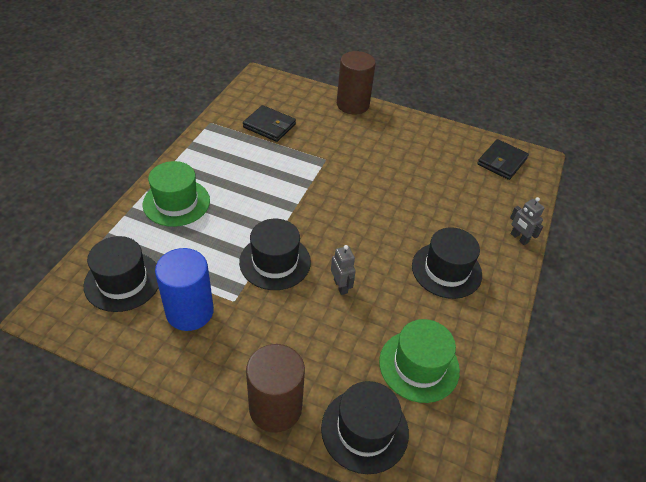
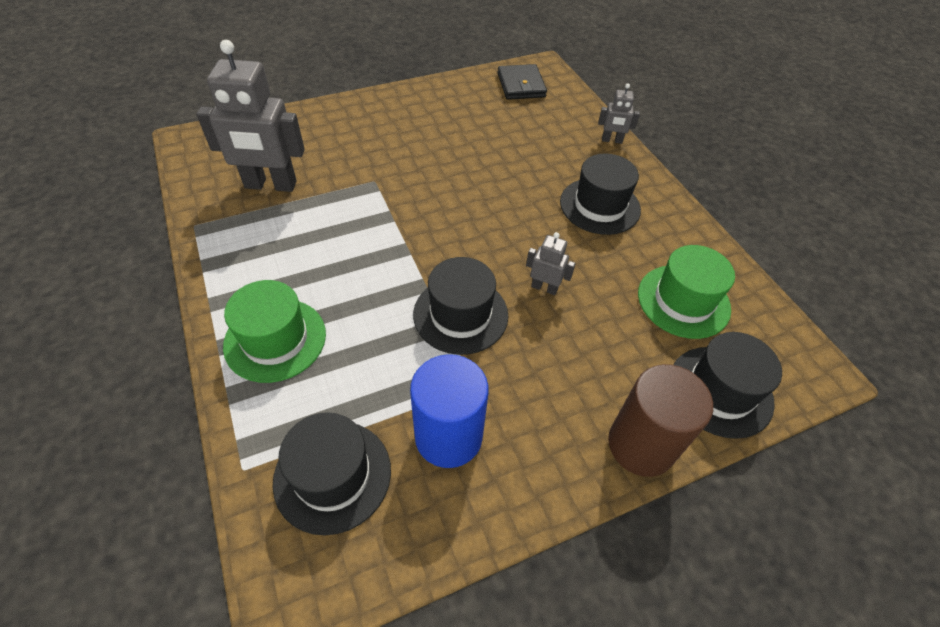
camera: 45 degrees left, 5 degrees up
(269, 126) = (270, 185): black wallet -> grey robot
(352, 105) = (330, 111): brown cylinder -> none

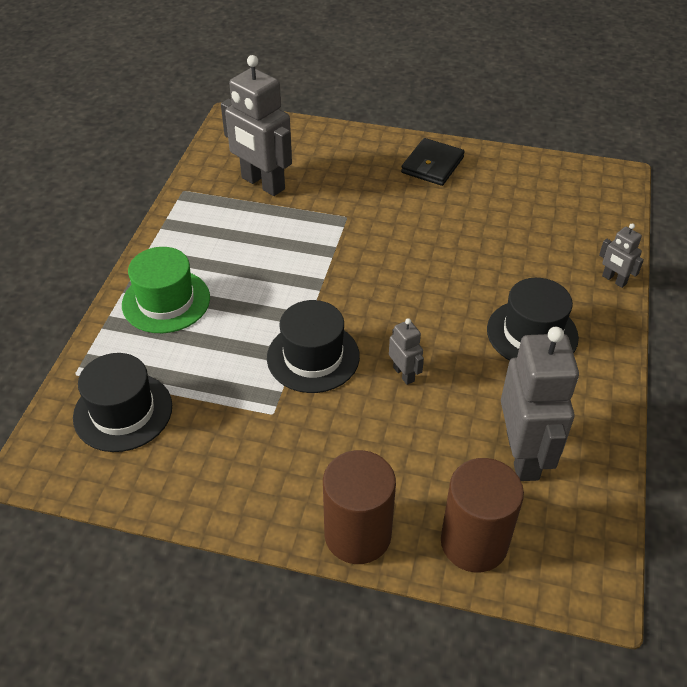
camera: 40 degrees right, 5 degrees down
(448, 436) = (219, 436): blue cylinder -> none
(521, 85) = (572, 186): black wallet -> black wallet (432, 165)
(683, 301) = (523, 455): green hat -> grey robot
(720, 391) = (474, 542): black hat -> brown cylinder

